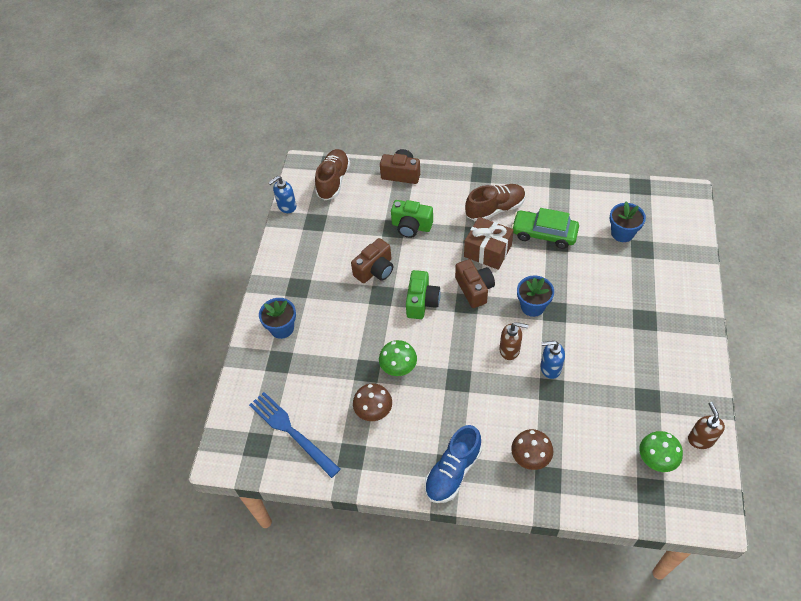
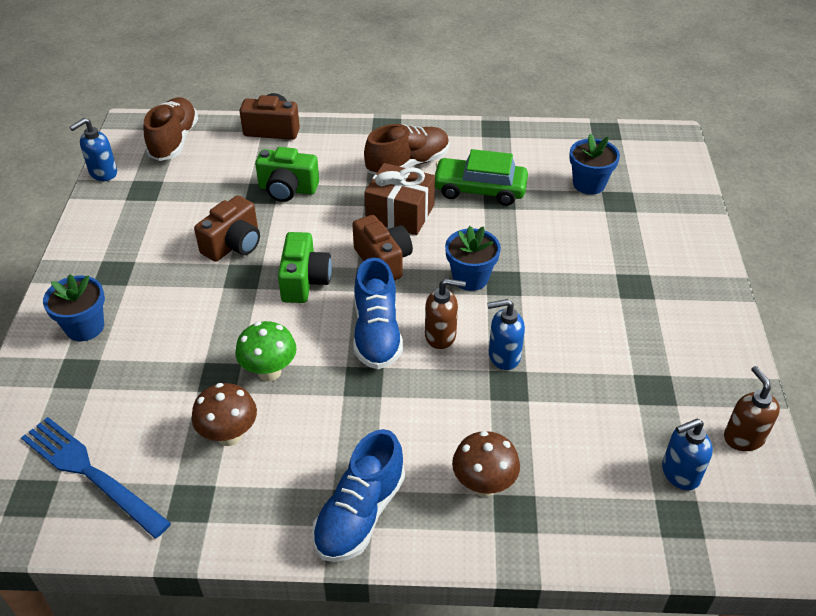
camera: 10 degrees left, 10 degrees down
(468, 345) = (377, 333): none -> blue shoe
(655, 461) = (680, 473): green mushroom -> blue soap dispenser

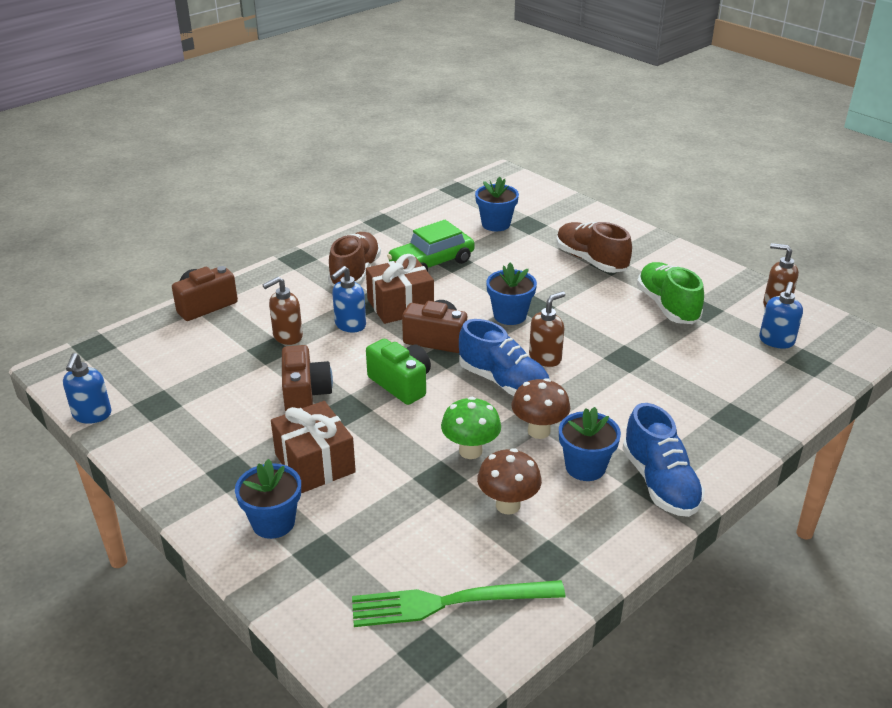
camera: 45 degrees left, 10 degrees down
(91, 474) = (450, 602): blue fork -> green fork
(165, 302) = (315, 463): none -> brown gift
(174, 141) = (124, 357): brown shoe -> brown shoe (591, 260)
(287, 189) = (287, 336): green camera -> brown soap dispenser
(326, 452) = (585, 467): none -> blue flower pot
(483, 485) = (698, 417): brown mushroom -> brown mushroom (539, 431)
(503, 356) = (599, 345): blue soap dispenser -> blue soap dispenser (350, 325)
(625, 363) = (667, 306): none -> green shoe

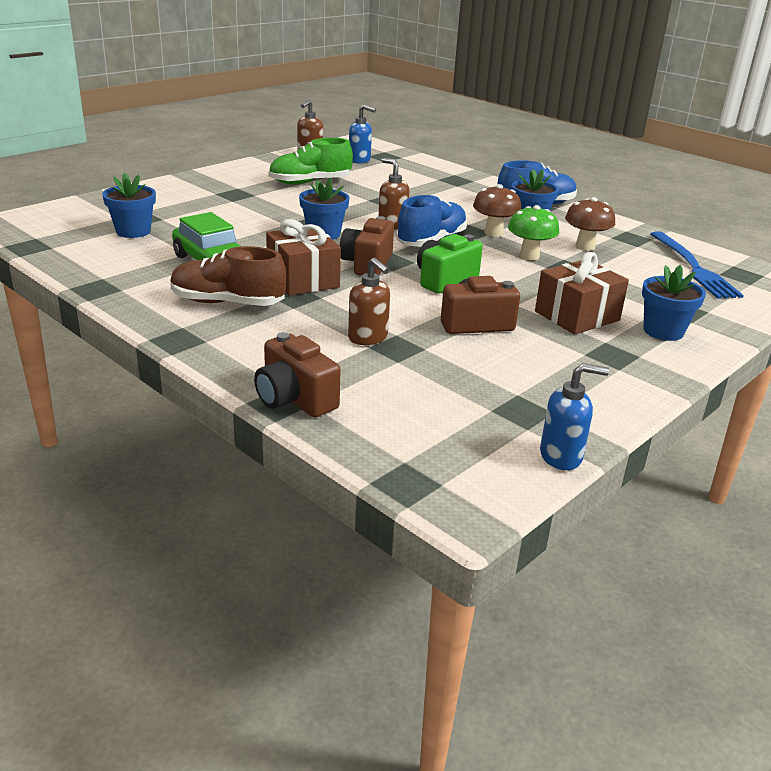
camera: 95 degrees left, 5 degrees down
(350, 325) = (342, 304): blue soap dispenser -> none
(450, 602) = (693, 267): green fork -> blue fork
(591, 260) = (227, 199): brown shoe -> none

